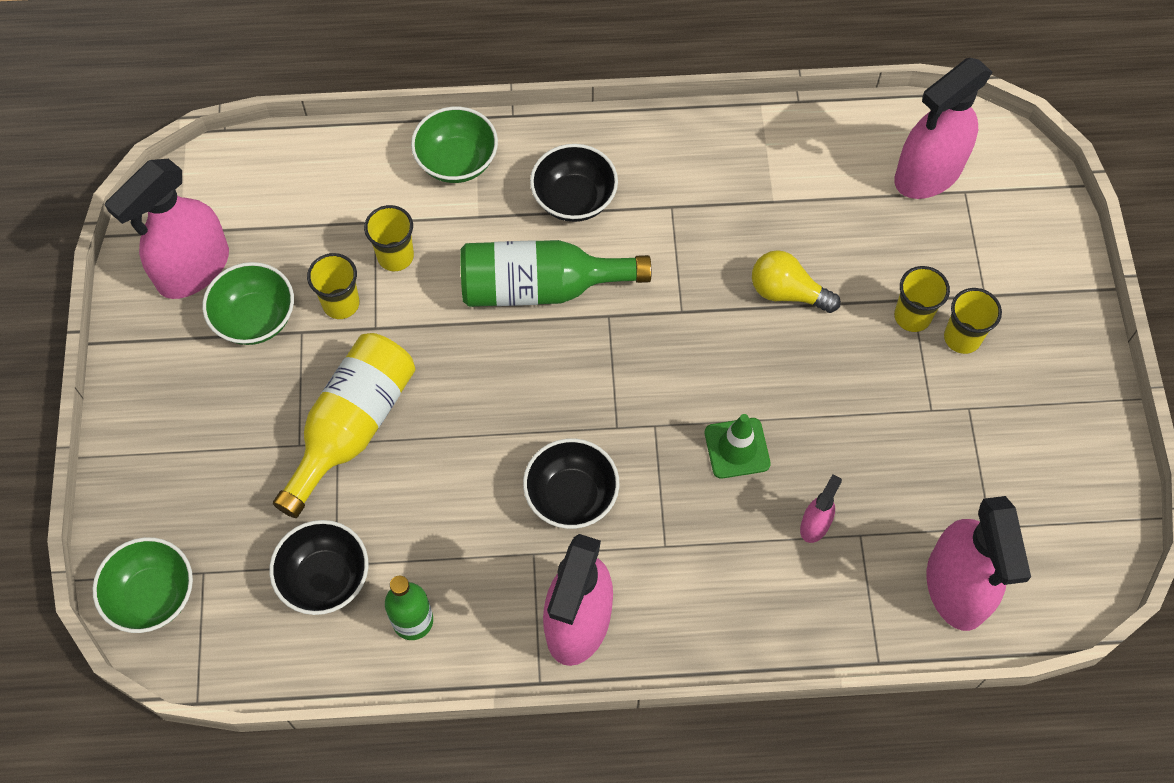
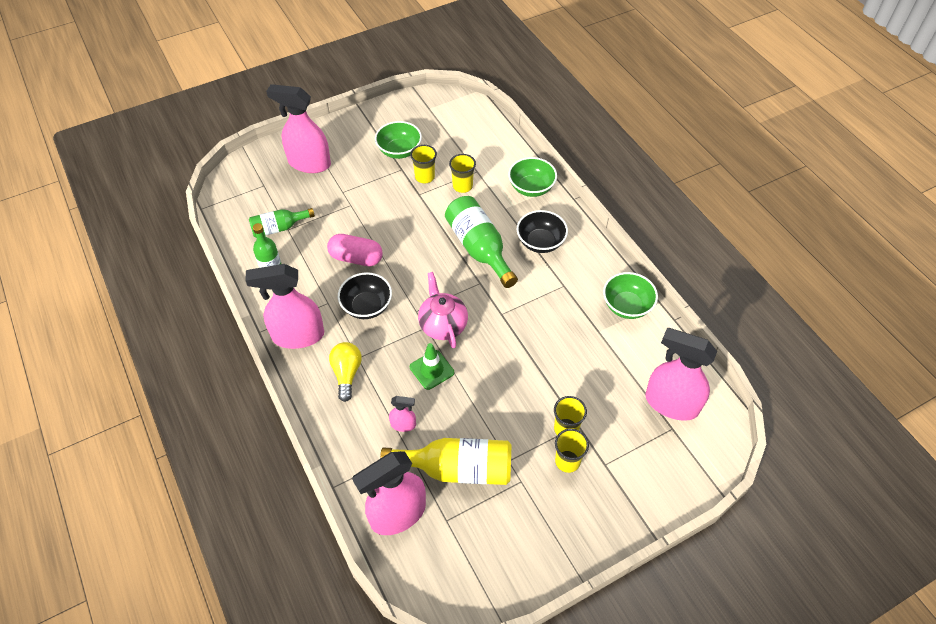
camera: 65 degrees right, 10 degrees down
(153, 596) = (245, 173): green bowl -> green bowl (627, 306)
(193, 269) = (412, 120): pink spray bottle -> pink spray bottle (309, 163)
(325, 578) = (279, 228): black bowl -> green bottle
(352, 427) = (361, 207): yellow bottle -> yellow bottle (457, 469)
(462, 476) = (356, 258): none -> pink capsule
(662, 400) = (443, 325): none -> pink teapot
(787, 292) = (543, 359): yellow light bulb -> yellow light bulb (347, 374)

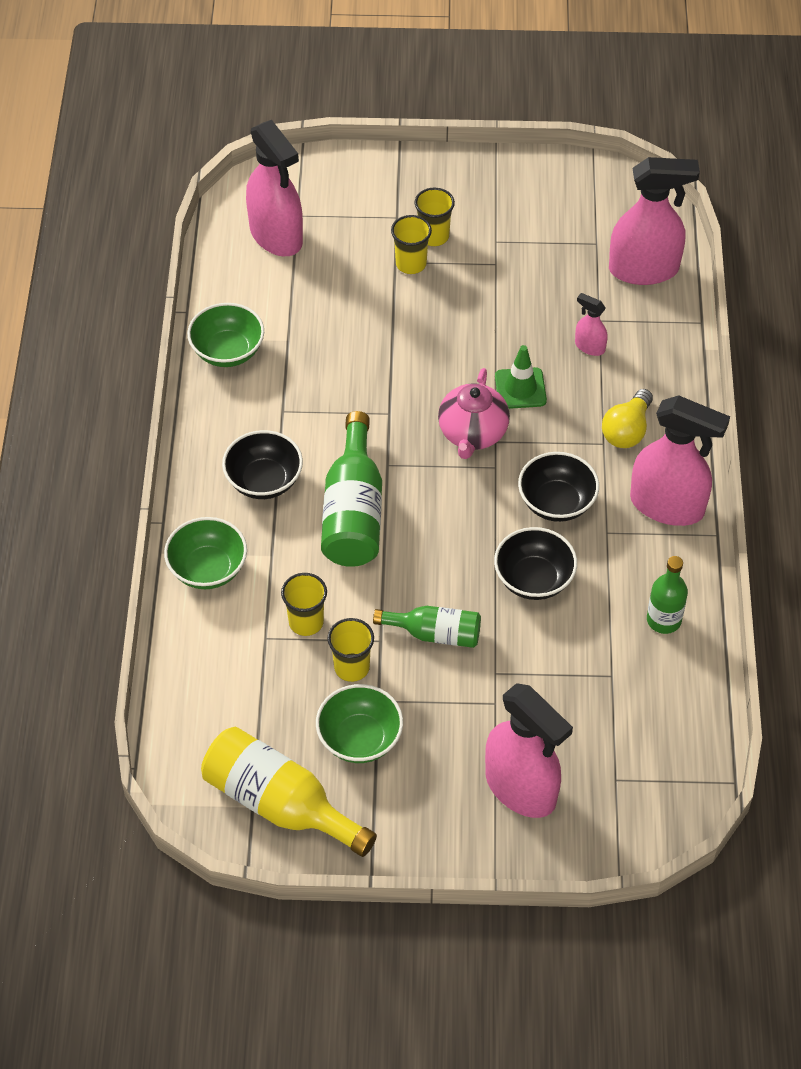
camera: 150 degrees left, 0 degrees up
(279, 228) = (624, 684): green bottle -> green bottle (435, 634)
(356, 258) = (533, 579): pink capsule -> black bowl
(457, 469) = (556, 280): yellow bottle -> yellow bottle (280, 804)

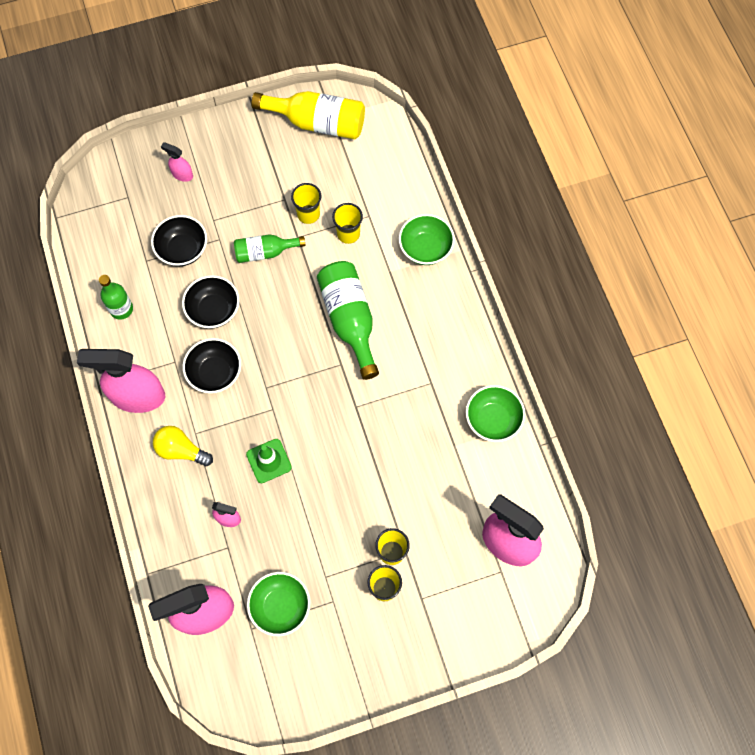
camera: 160 degrees right, 15 degrees up
(264, 481) = (419, 323): black bowl -> black bowl (183, 250)
(360, 739) = (286, 173): green bowl -> green bowl (280, 606)
(472, 434) = (291, 409): pink teapot -> none
(521, 788) = (182, 174): pink spray bottle -> pink spray bottle, size x0.46
(627, 430) = (181, 450): yellow light bulb -> yellow light bulb turned 75 degrees counterclockwise

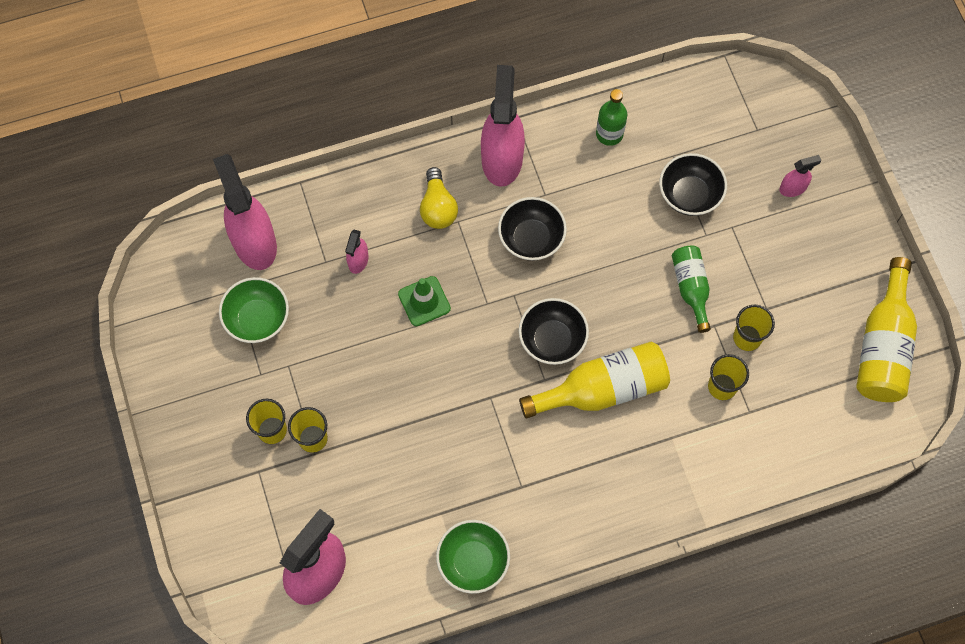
camera: 90 degrees right, 0 degrees up
(181, 450) = (438, 207): yellow light bulb -> yellow light bulb turned 150 degrees clockwise
(182, 174) = (793, 188): pink spray bottle -> pink spray bottle turned 45 degrees clockwise
(214, 310) = (611, 233): black bowl -> black bowl (552, 340)
(349, 320) = (602, 389): green bottle -> yellow bottle
(425, 249) = (706, 483): green bowl -> none

